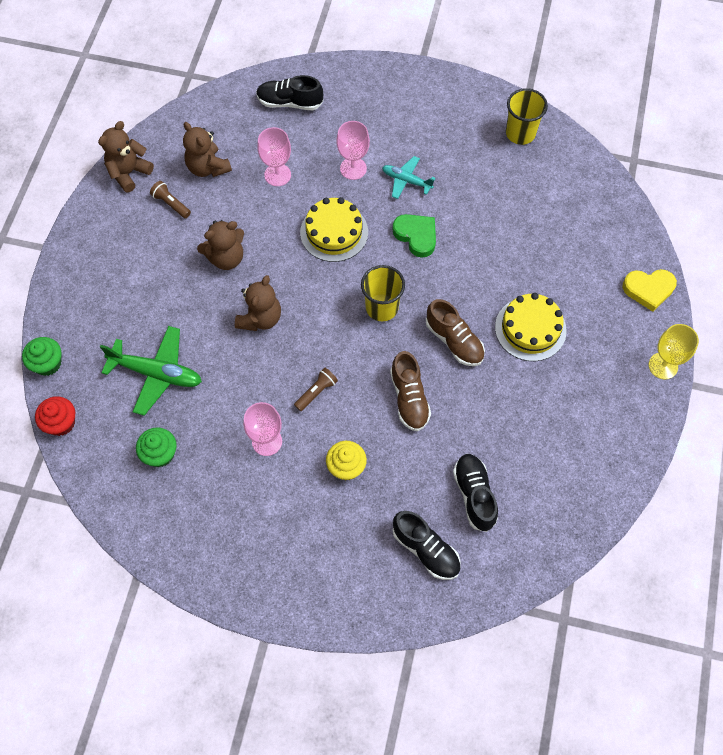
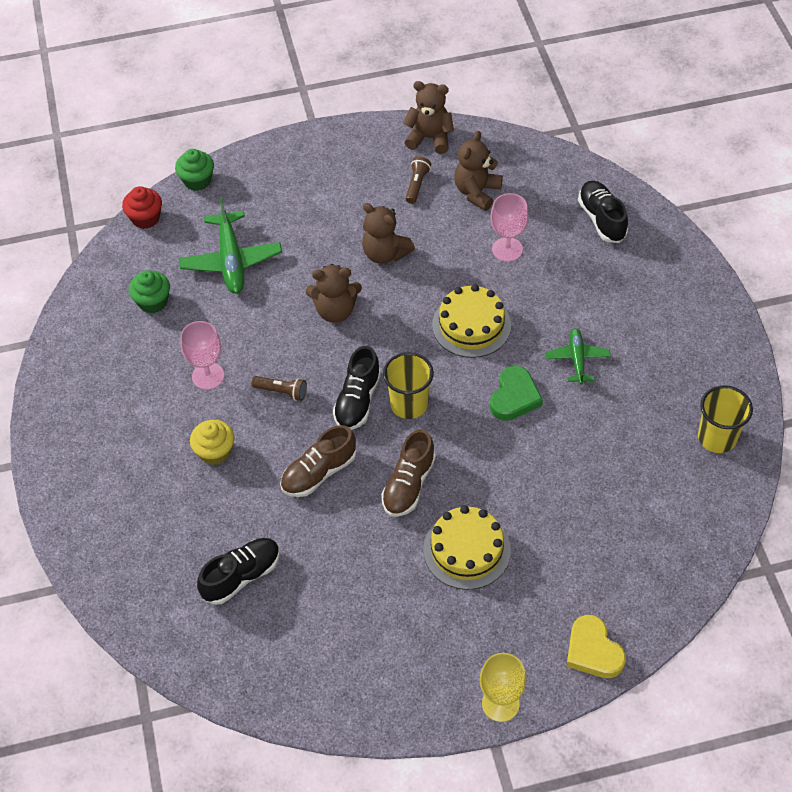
camera: 65 degrees right, 10 degrees down
(353, 168) = (559, 307): pink goblet -> none
(406, 181) = (577, 359): turquoise plane -> green plane
(426, 550) = (161, 557): black shoe -> black shoe (357, 400)

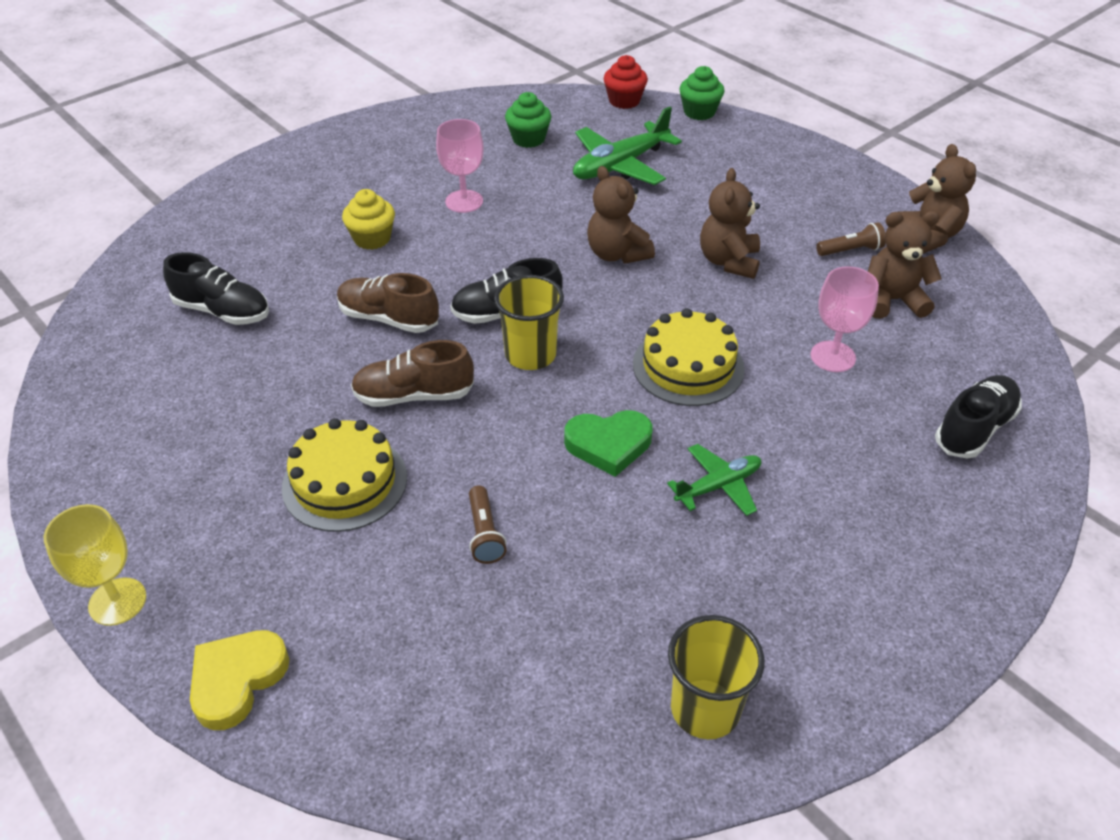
camera: 60 degrees right, 10 degrees down
(282, 391) = (479, 255): brown flashlight -> brown flashlight (485, 533)

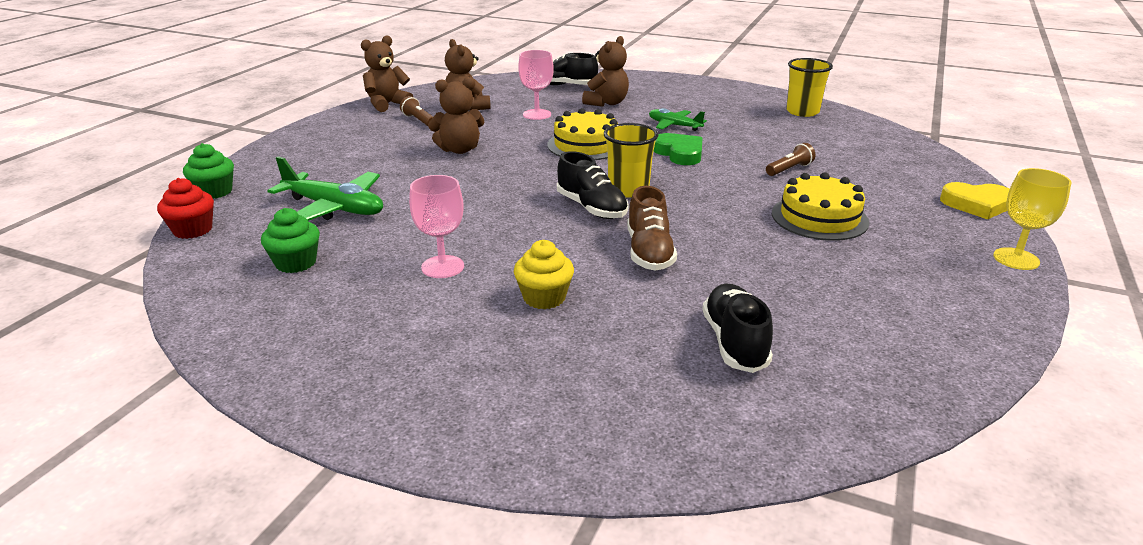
camera: 115 degrees left, 15 degrees down
(413, 395) = (717, 218): brown shoe -> none
(617, 254) = (479, 185): brown teddy bear -> brown teddy bear (607, 103)

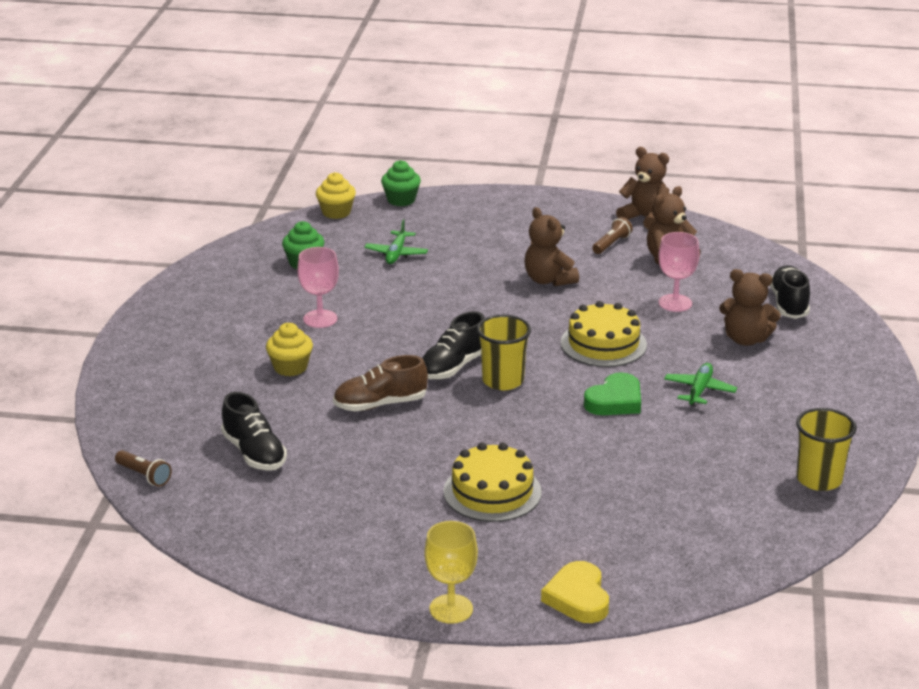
camera: 75 degrees right, 0 degrees up
(193, 230) = (336, 212): red cupcake -> yellow cupcake
(334, 208) = (396, 254): green plane -> green plane, size x0.60
(734, 342) = (254, 453): black shoe -> black shoe turned 75 degrees clockwise
(789, 169) = (610, 472): brown flashlight -> brown flashlight (144, 475)

